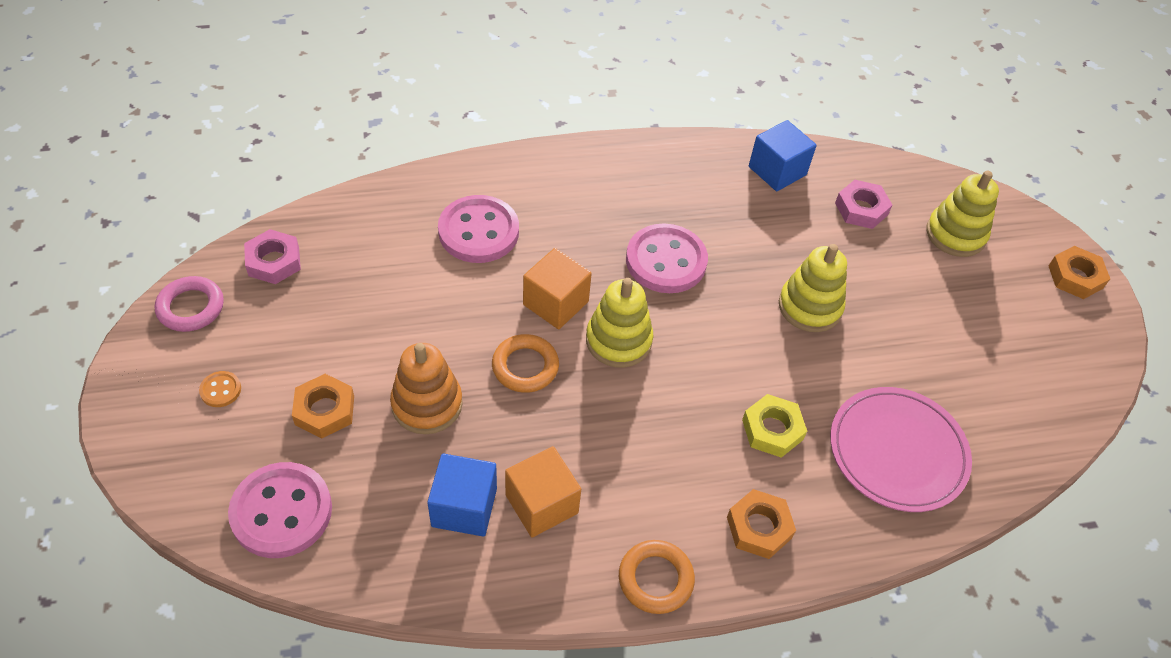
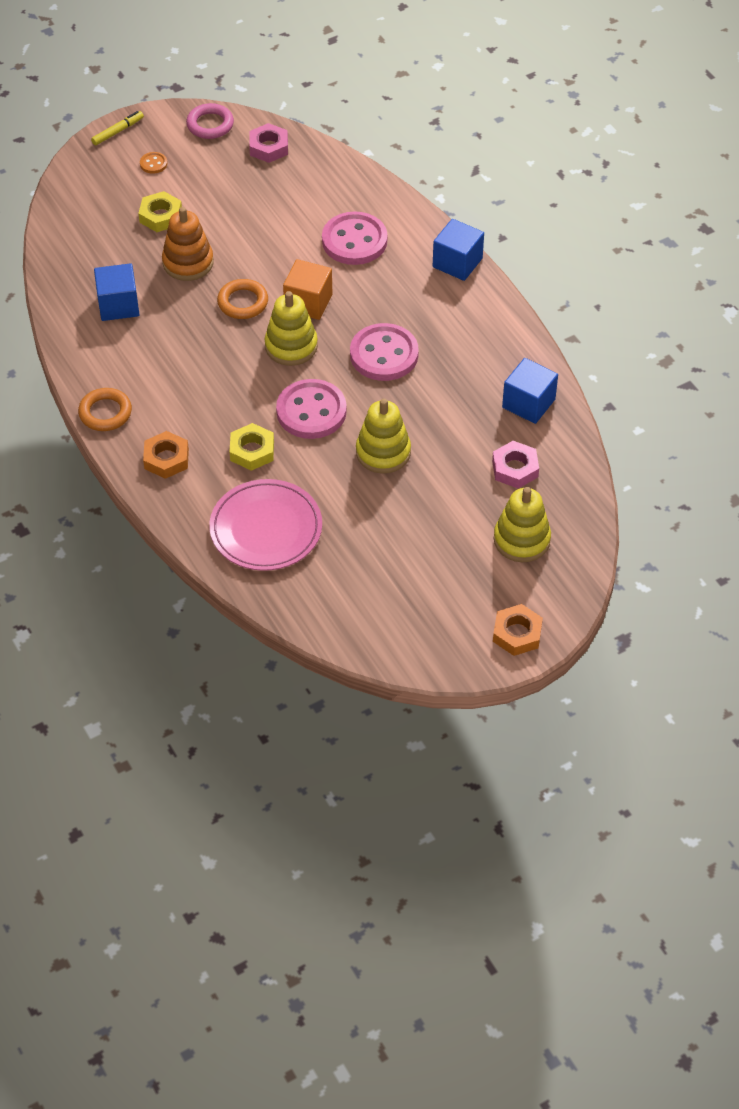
camera: 75 degrees right, 0 degrees up
(128, 414) = (118, 131): none -> yellow marker
(281, 512) = (80, 224): pink button -> pink button (311, 411)
(325, 410) = (161, 216): orange nut -> yellow nut
(541, 504) = (137, 342): orange cube -> none
(557, 159) = (457, 263): none -> blue cube

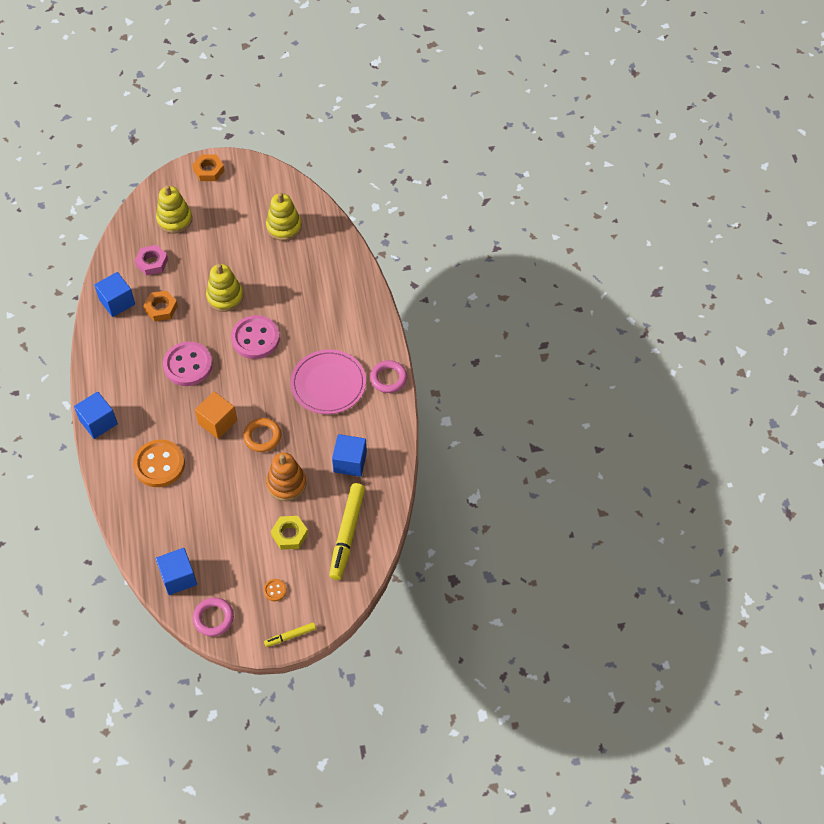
camera: 160 degrees left, 5 degrees up
(91, 234) = (347, 534): none -> yellow marker
(105, 413) = (388, 378): orange ring -> pink ring
(166, 459) = (361, 333): orange nut -> orange nut (161, 308)
(252, 451) = (305, 323): yellow nut -> none
(266, 529) = (319, 270): pink plate -> pink plate (328, 384)
(269, 147) = (178, 577): pink nut -> blue cube
(291, 346) = (245, 391): yellow stacking toy -> yellow stacking toy (284, 227)
(354, 241) = (159, 464): pink button -> orange button

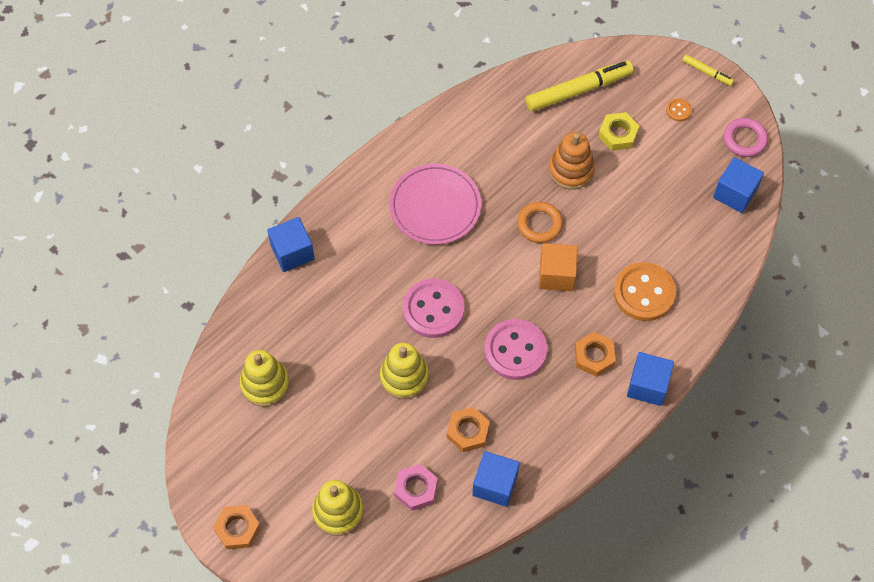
camera: 125 degrees left, 5 degrees up
(144, 406) = (594, 356): none -> orange nut
(350, 462) = (505, 133): blue cube -> blue cube (292, 252)
(388, 378) = (387, 159): pink ring -> none

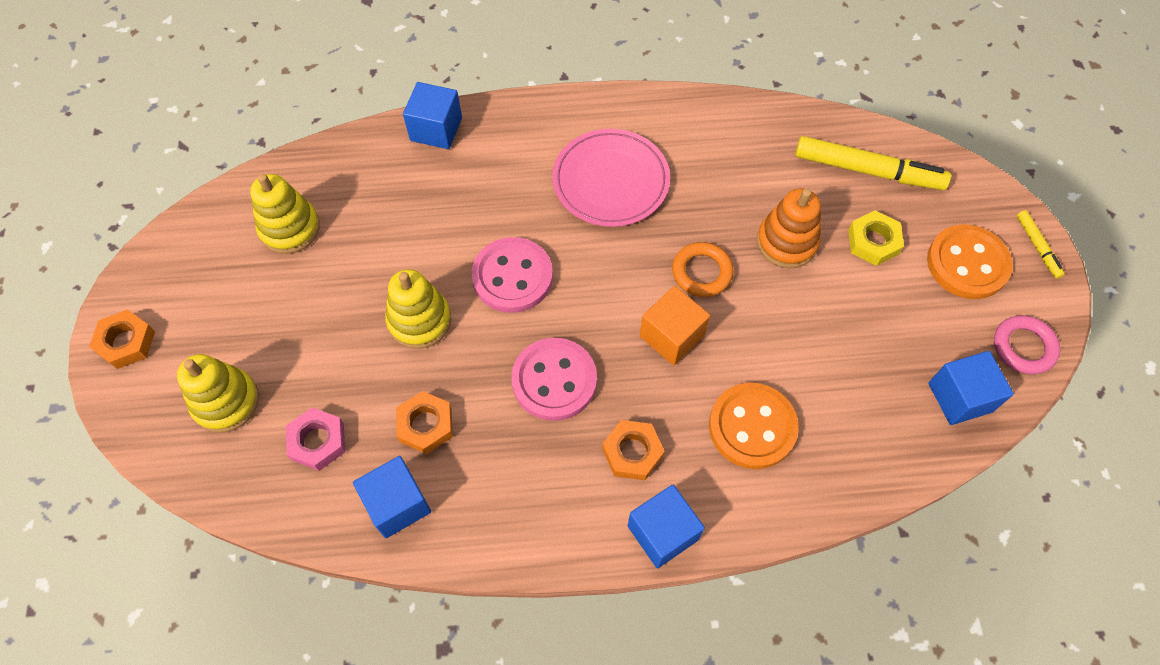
camera: 40 degrees right, 0 degrees up
(678, 110) = (967, 264): orange button -> orange button, size x2.31

